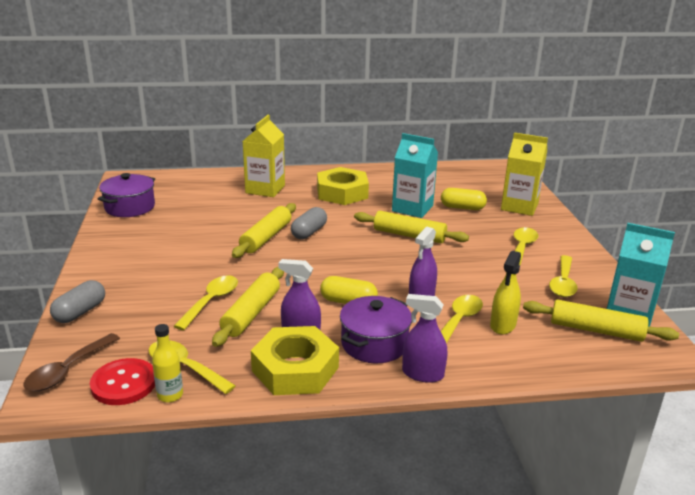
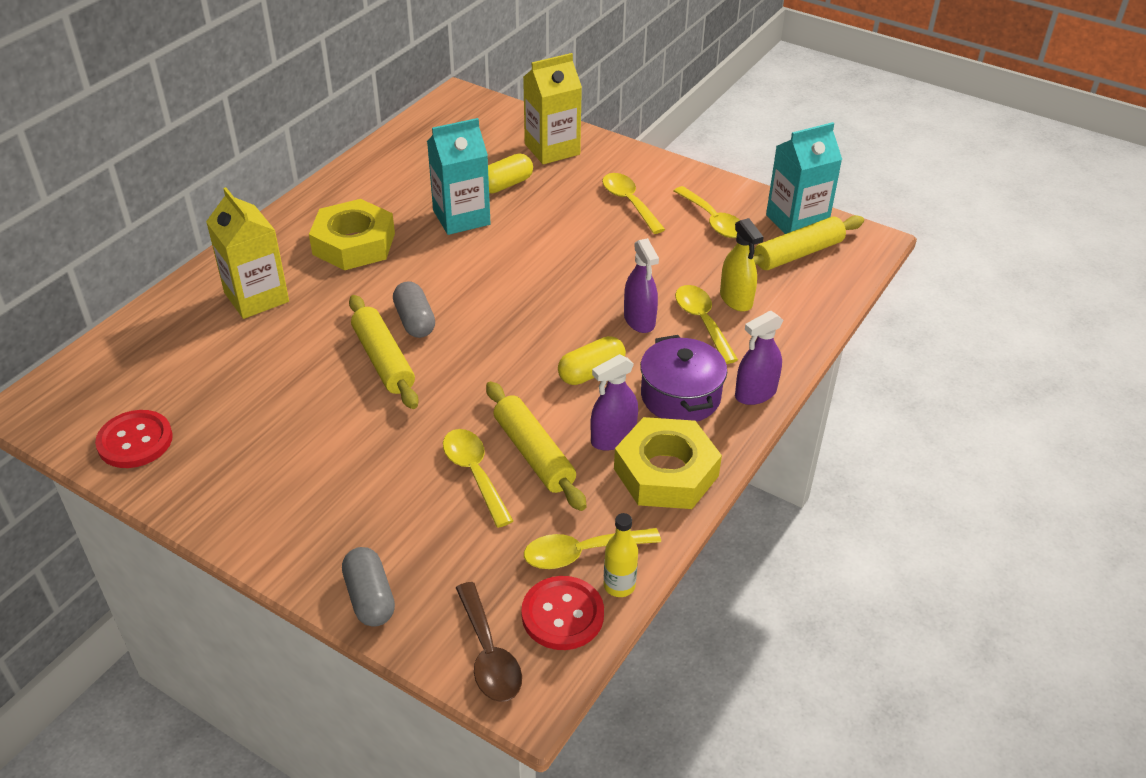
camera: 50 degrees left, 15 degrees up
(130, 207) = (135, 441): purple pot -> red button
(409, 235) = (515, 255): yellow rolling pin -> none

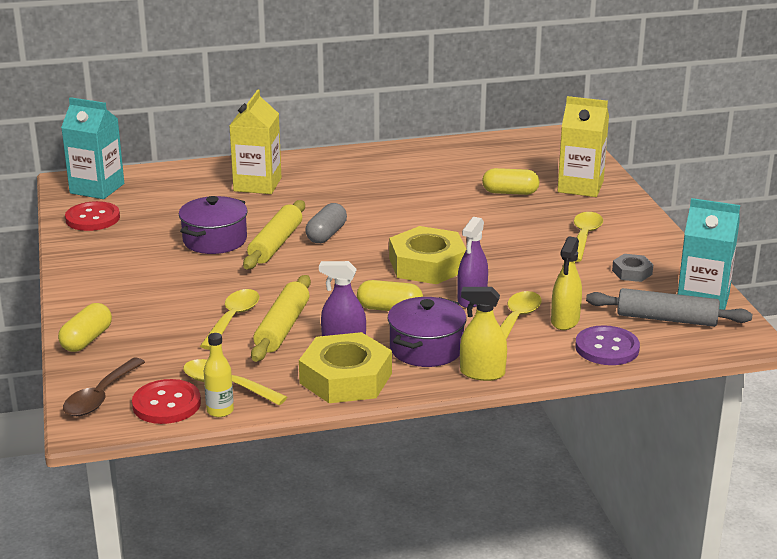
camera: 45 degrees right, 15 degrees down
(316, 391) = (215, 240): none -> purple pot
(354, 244) = (356, 183): yellow nut -> yellow nut (427, 265)
(370, 598) = (87, 340): grey capsule -> yellow capsule
(461, 217) = (448, 197): turquoise carton -> turquoise carton (97, 188)
(713, 220) = (632, 272): yellow spoon -> grey nut
(755, 393) = (482, 373): purple spray bottle -> yellow spray bottle
(798, 254) = (666, 319): yellow rolling pin -> grey rolling pin
(800, 308) = (607, 348): none -> purple button

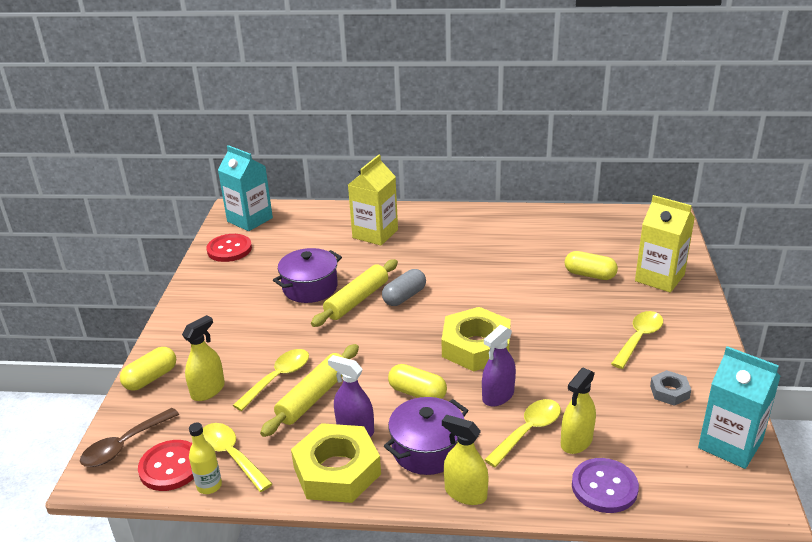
camera: 20 degrees right, 5 degrees up
(161, 340) = (208, 390): none -> yellow spray bottle
(666, 319) = (682, 460): grey rolling pin -> none

